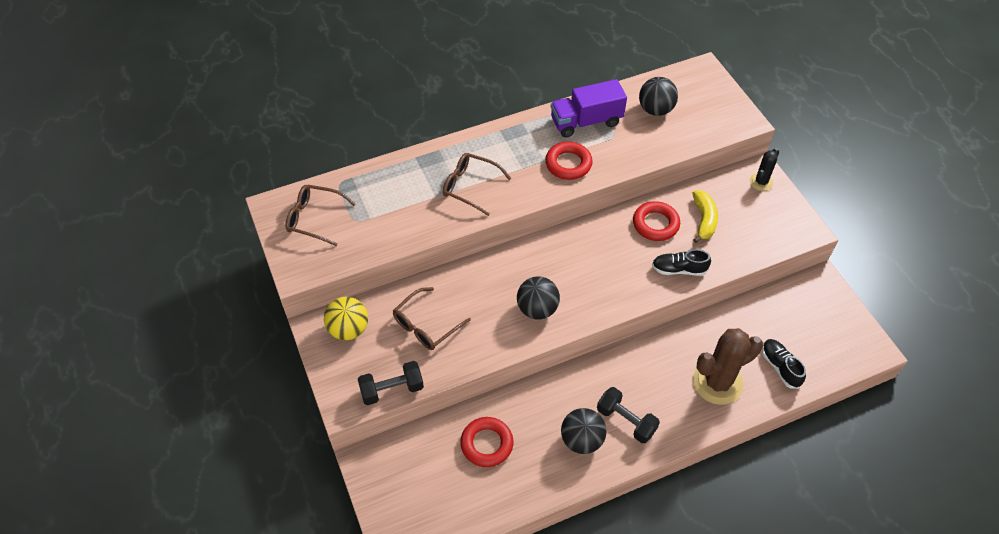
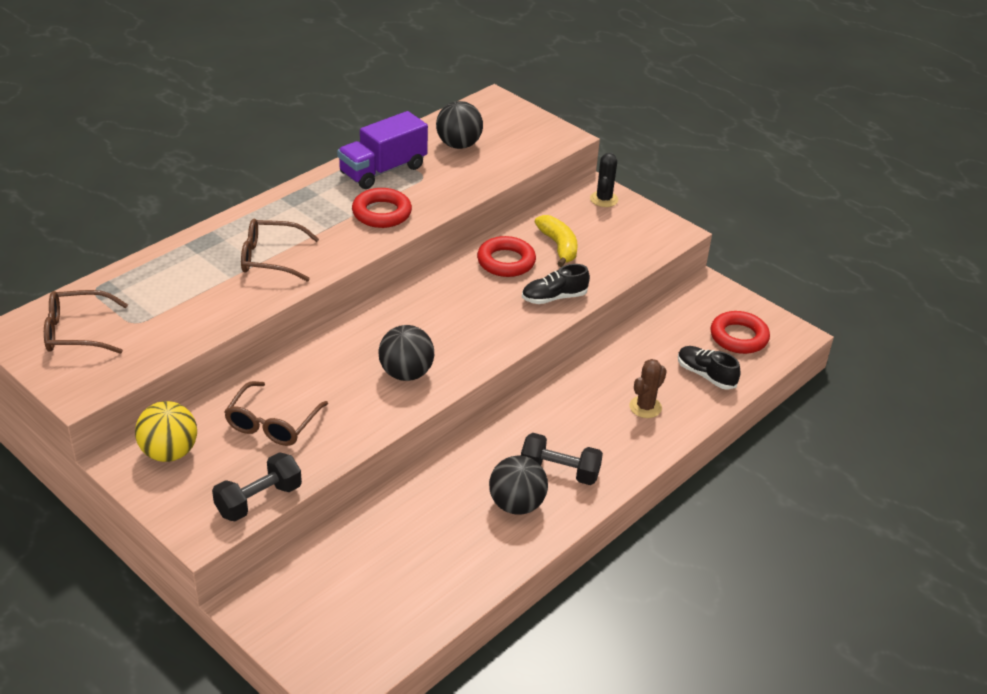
camera: 25 degrees left, 15 degrees down
(487, 444) = (401, 541): red ring -> red ring (738, 337)
(717, 382) = (645, 407): brown cactus -> brown cactus, size x0.52

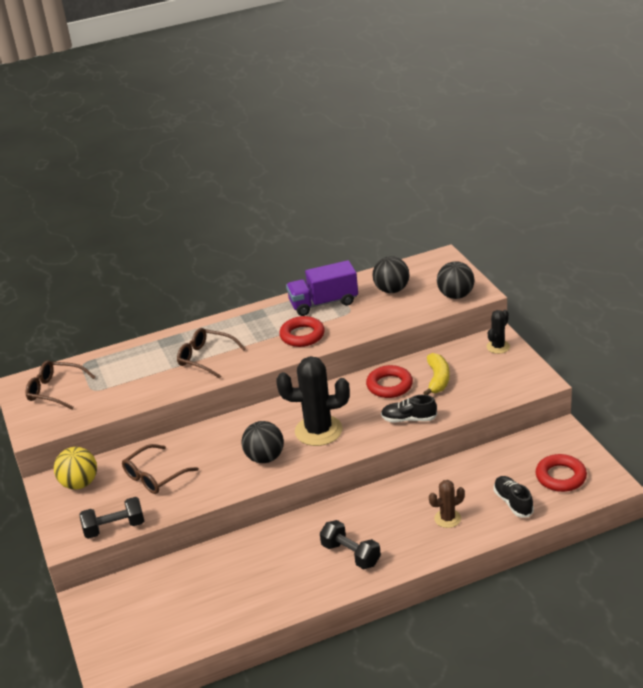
camera: 30 degrees right, 5 degrees down
(453, 329) = (318, 431): none -> black cactus
(516, 505) = (304, 572): black ball -> black ball (456, 295)

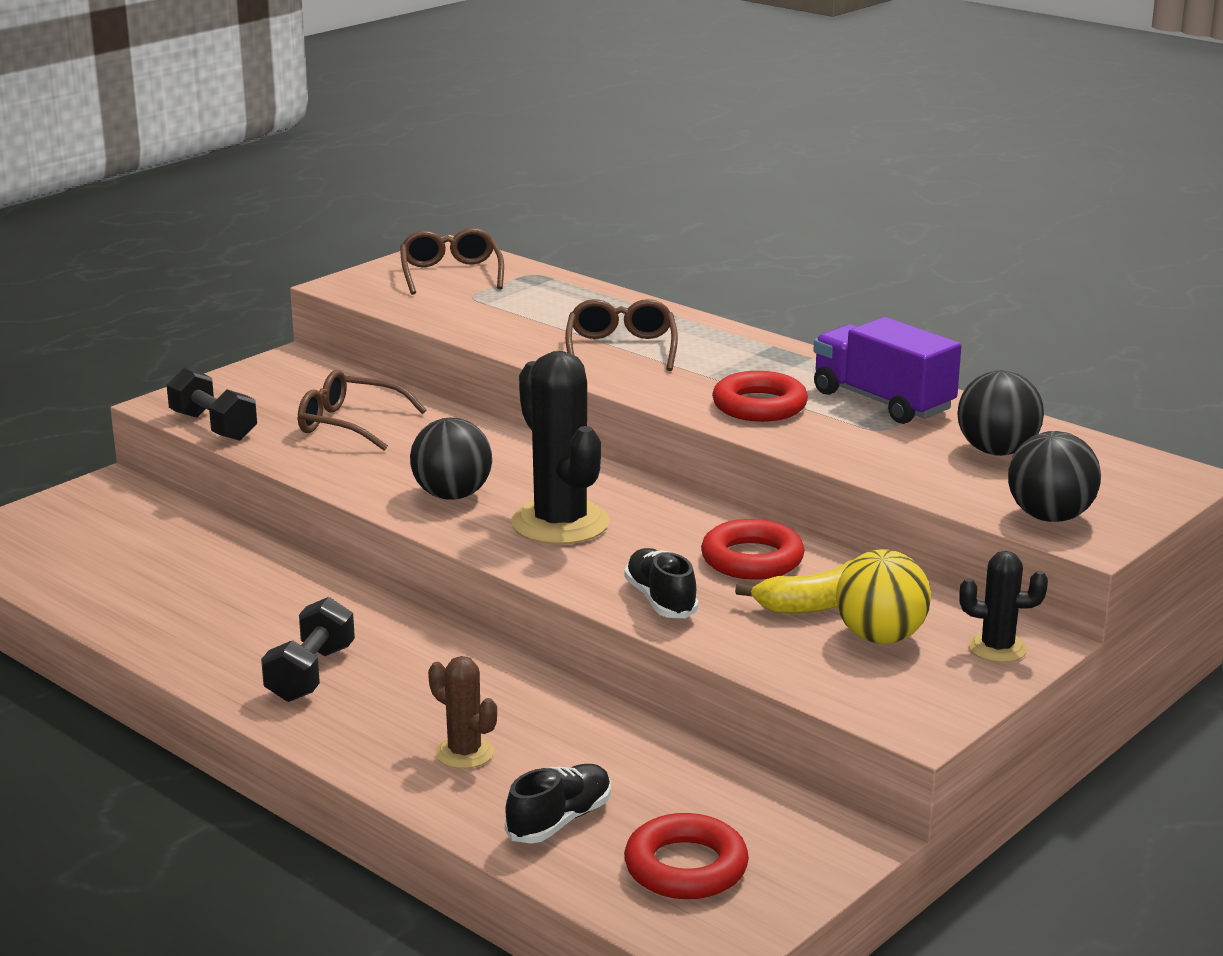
camera: 60 degrees right, 10 degrees down
(80, 483) = (302, 378): yellow ball -> yellow ball (880, 637)

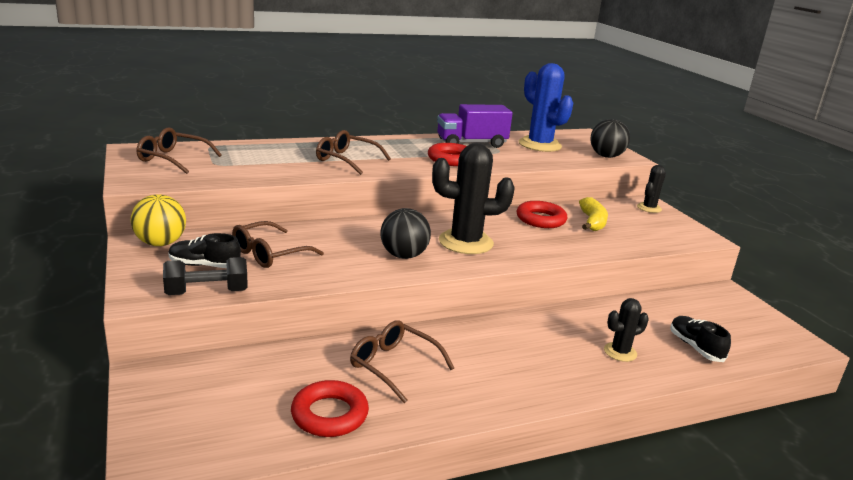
camera: 65 degrees left, 0 degrees up
(254, 600) = (393, 366): none -> brown glasses
(310, 674) = (504, 372): black dumbbell -> none
(464, 753) = (620, 352): brown cactus -> black cactus
(660, 600) = (567, 247): black shoe -> black shoe (204, 265)
(686, 867) = (743, 331): red ring -> red ring (329, 414)
(880, 637) = (629, 221): yellow ball -> yellow ball (160, 243)
(997, 451) = (540, 145): black ball -> blue cactus

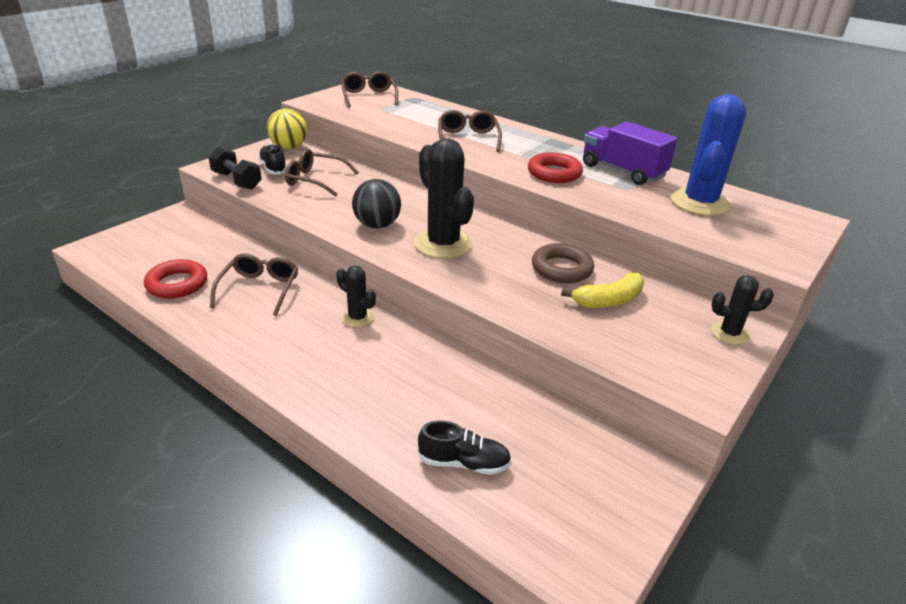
camera: 60 degrees right, 10 degrees up
(540, 219) = (561, 269): red ring -> brown ring
(606, 156) = (751, 247): black ball -> none
(620, 352) = (395, 405): black cactus -> black cactus (357, 318)
(695, 347) = (464, 463): black shoe -> black shoe turned 60 degrees clockwise

